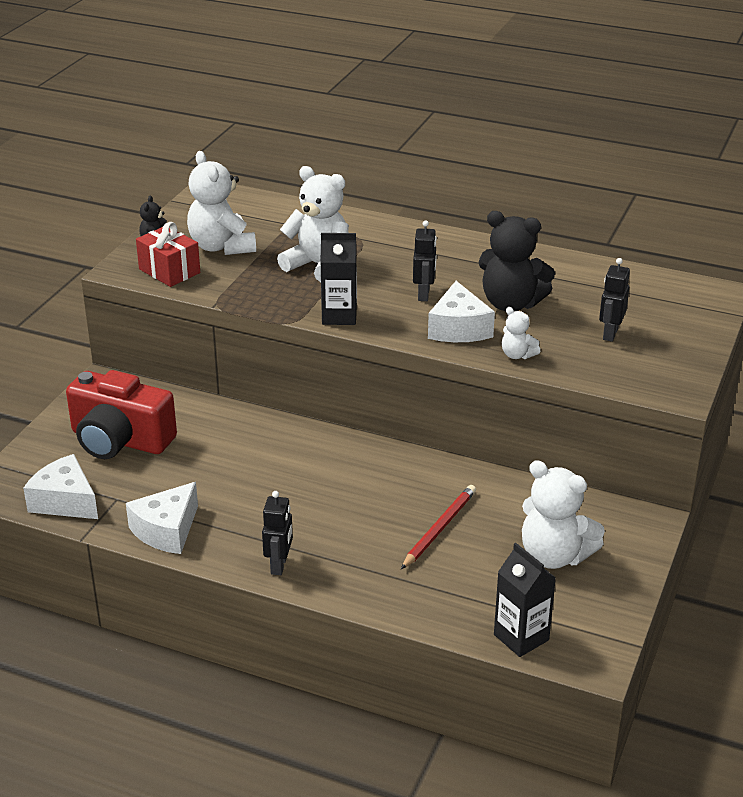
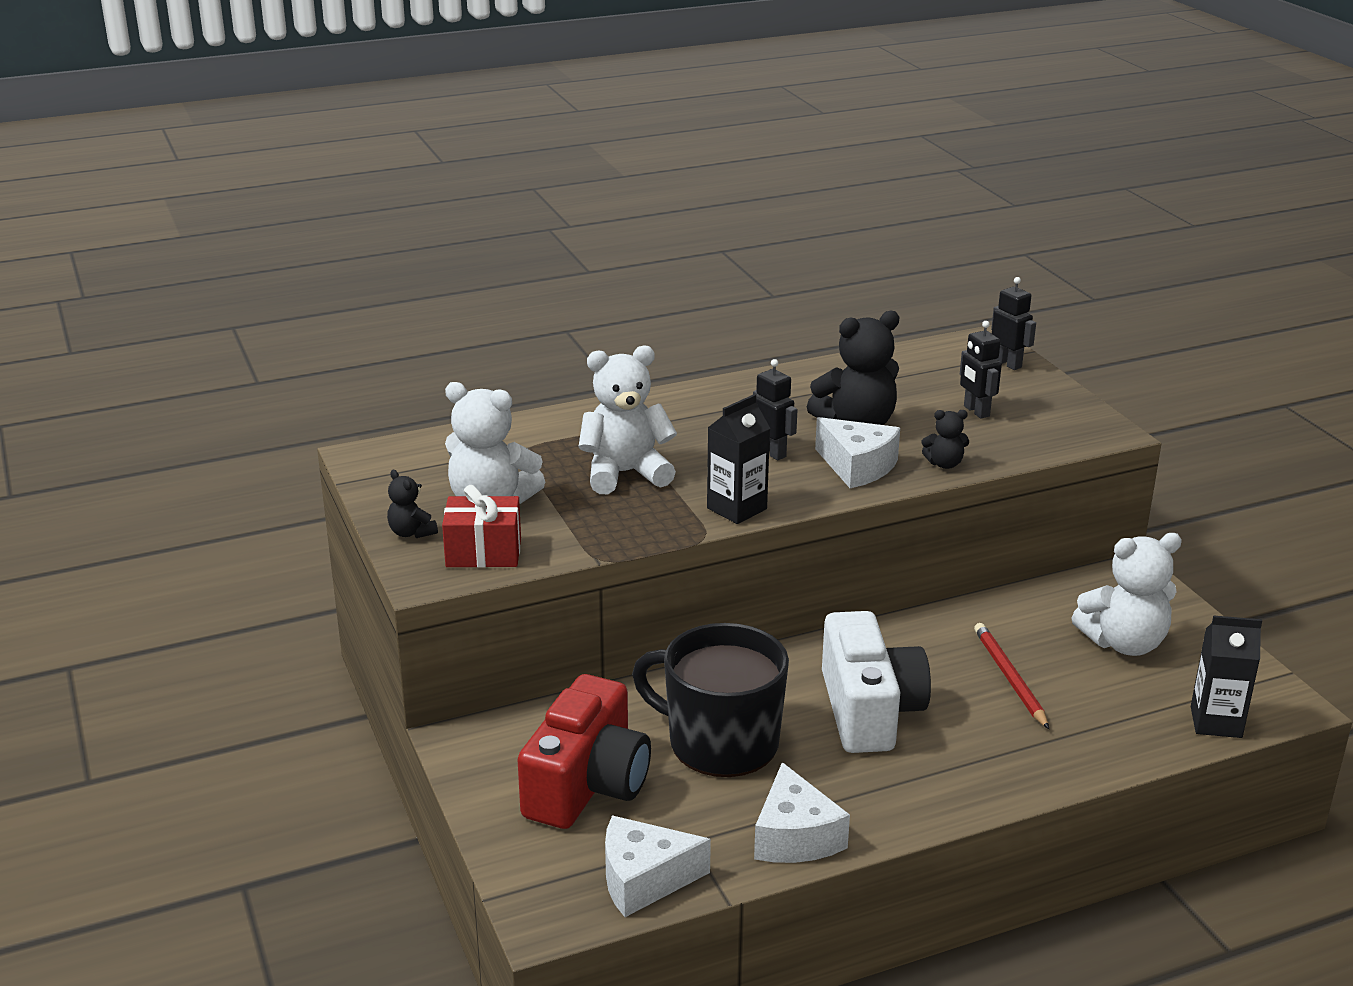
camera: 45 degrees left, 5 degrees down
(120, 440) = (587, 784): red camera -> red camera turned 45 degrees counterclockwise
(217, 461) = (720, 742): none -> black mug
(279, 565) = (947, 796): black robot -> black robot (1008, 364)
(323, 494) = (869, 710): none -> white camera
(517, 355) = (944, 464): white teddy bear -> black teddy bear

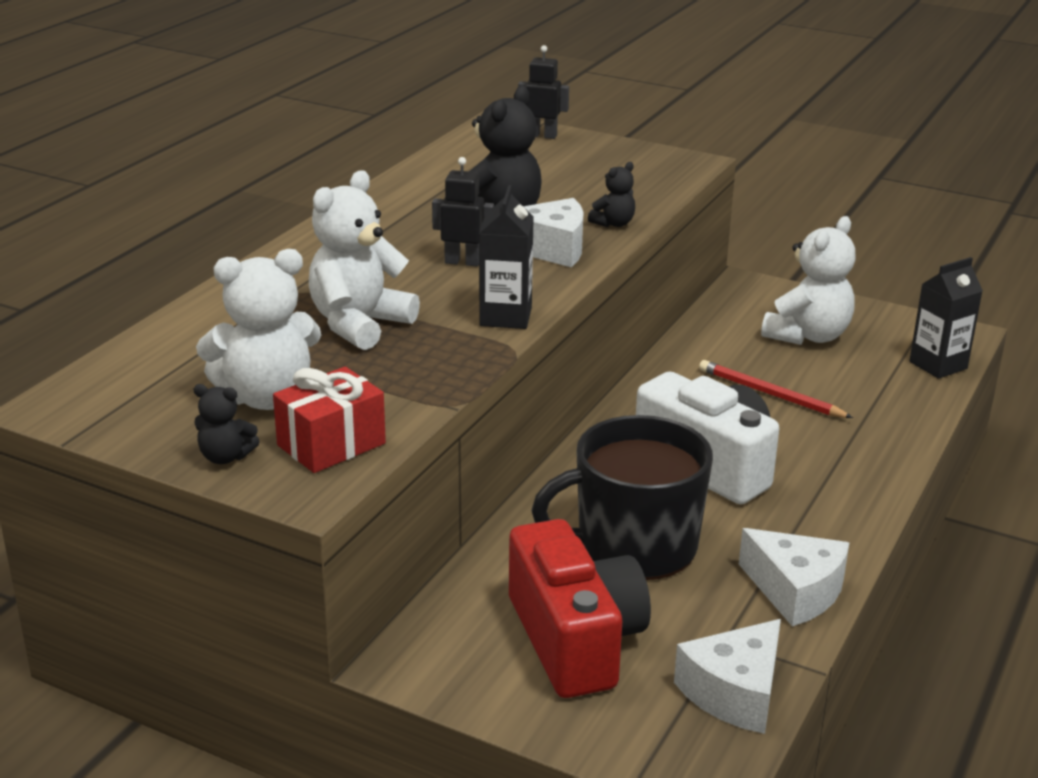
camera: 40 degrees left, 0 degrees up
(976, 411) = (574, 177): black robot -> none

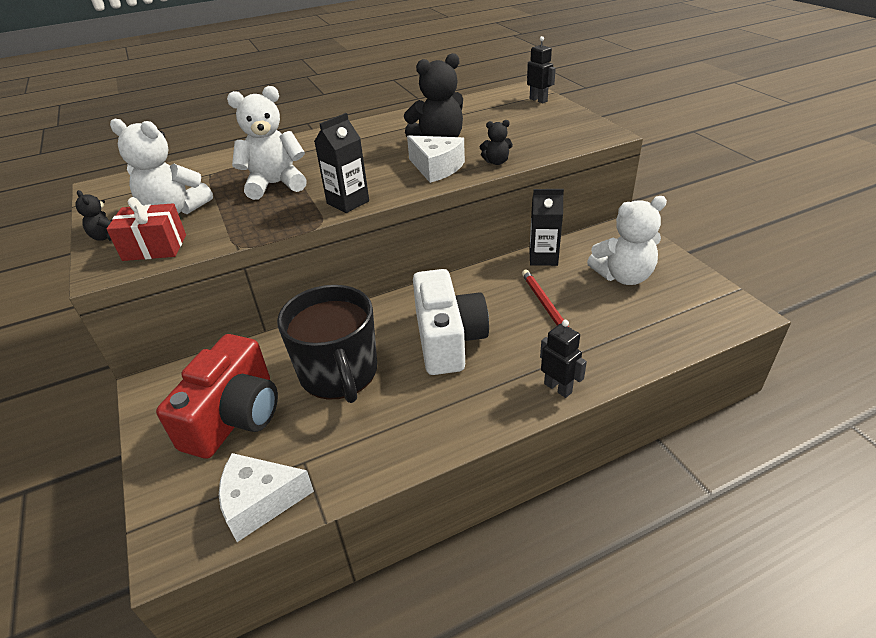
camera: 40 degrees right, 10 degrees up
(463, 262) = (379, 163): black robot -> black robot (558, 388)
(634, 546) = (339, 373): black mug -> black mug turned 135 degrees counterclockwise
(795, 591) = (384, 451): white cheese -> none
(938, 365) = (694, 330): black carton -> black carton (543, 257)

